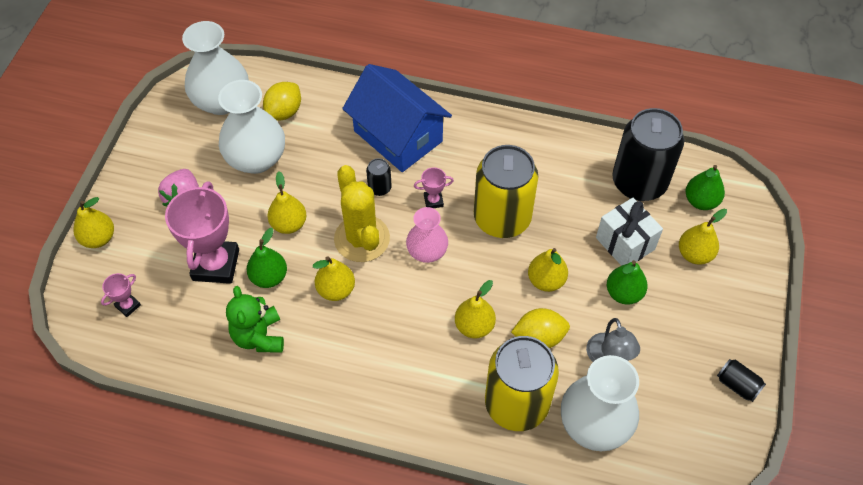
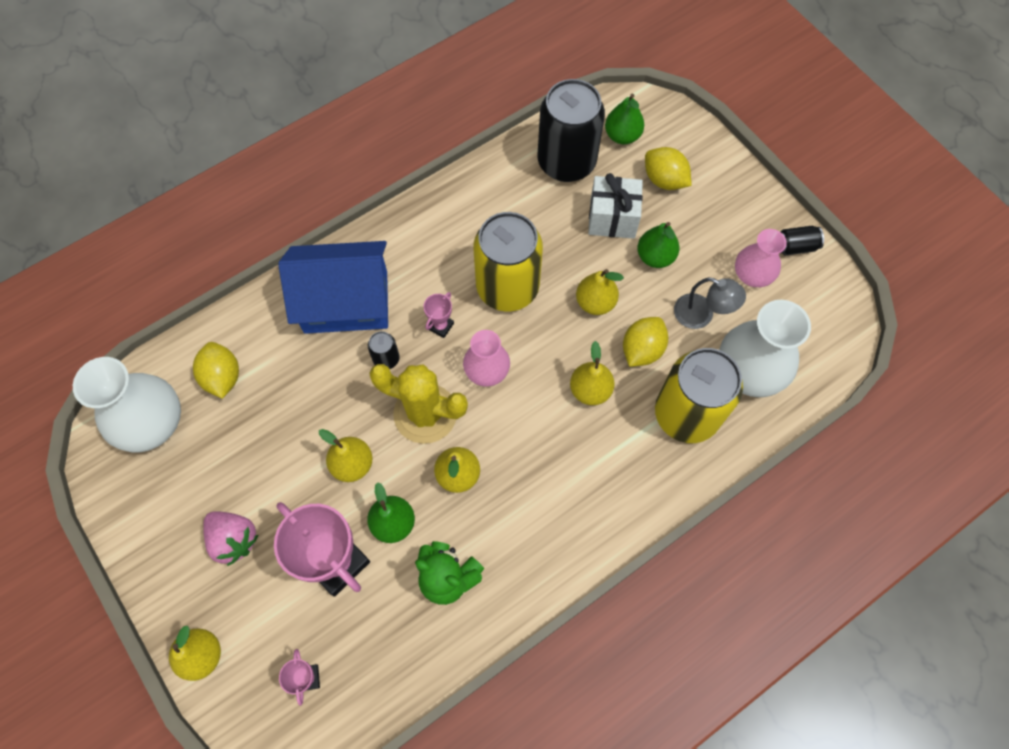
camera: 50 degrees left, 10 degrees up
(256, 159) = (252, 440): white vase -> none
(679, 370) = (752, 275): none -> pink vase
(694, 254) = (664, 180): yellow pear -> yellow lemon

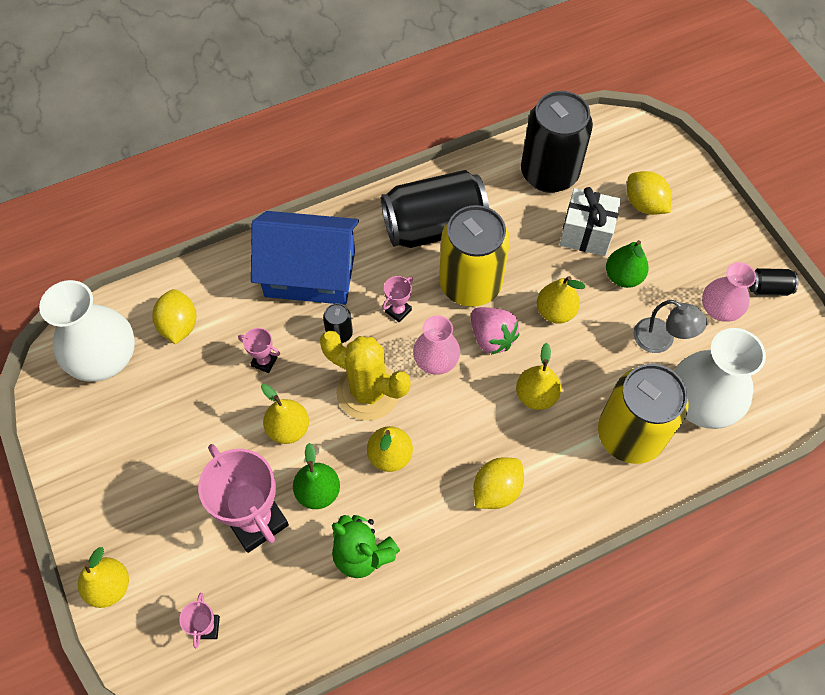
camera: 10 degrees right, 5 degrees down
(234, 539) = (161, 481): pink strawberry -> pink strawberry (491, 338)
(316, 400) = (264, 361): none -> pink trophy
(462, 234) = (434, 227): none -> black can
(622, 135) = (609, 156): green pear -> none
(642, 350) = (595, 364): yellow lemon -> yellow lemon (496, 490)

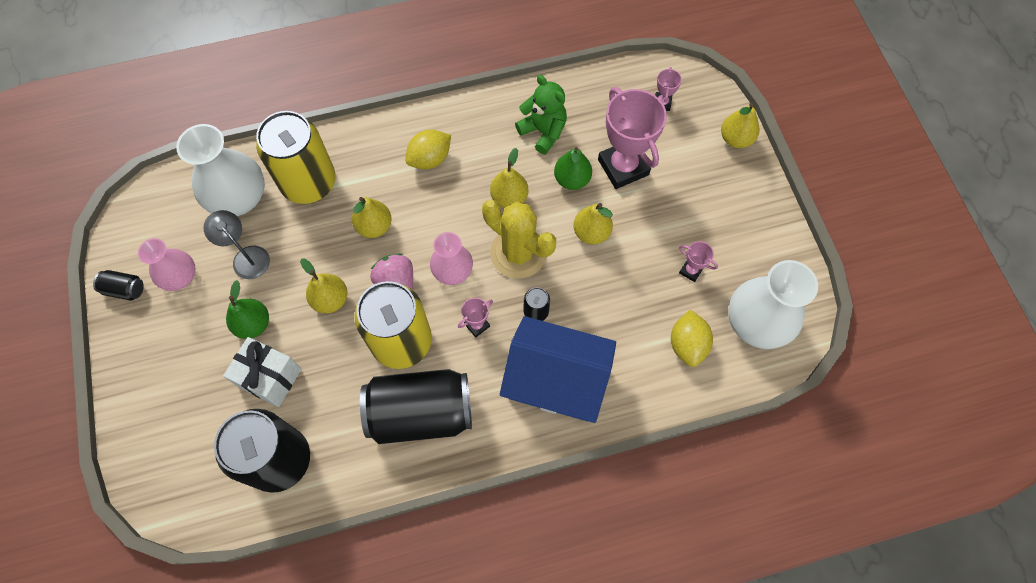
camera: 170 degrees left, 5 degrees up
(264, 361) = (608, 295): pink trophy -> pink trophy (691, 270)
(644, 204) = (196, 402): yellow lemon -> none

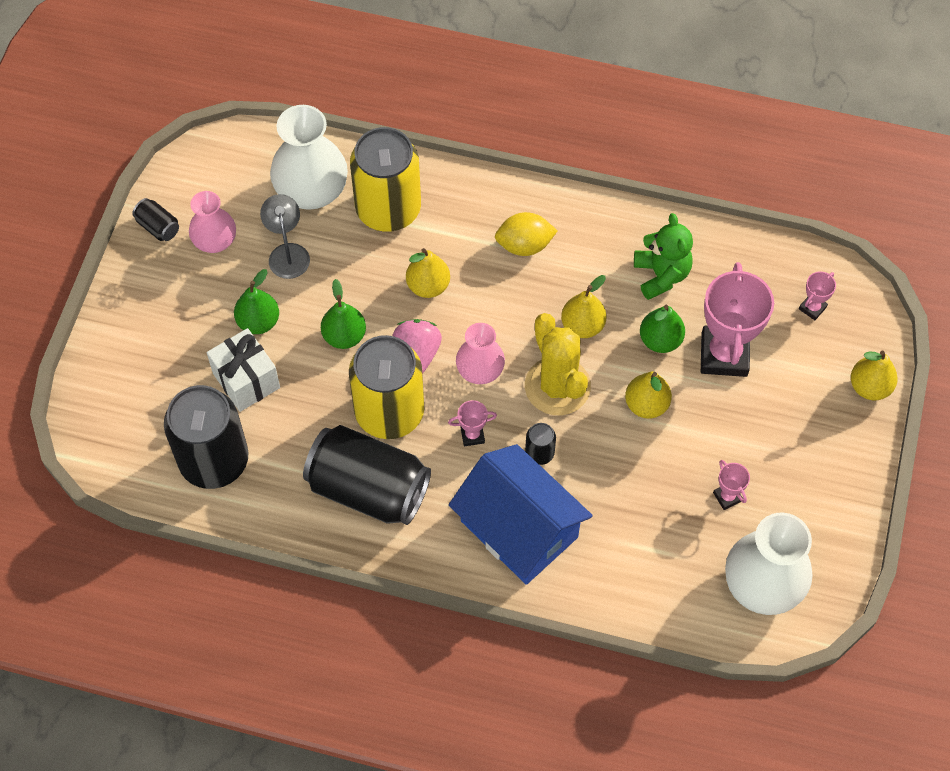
camera: 30 degrees right, 5 degrees down
(330, 299) = (344, 336): yellow pear -> green pear
(687, 344) = (675, 567): yellow lemon -> none

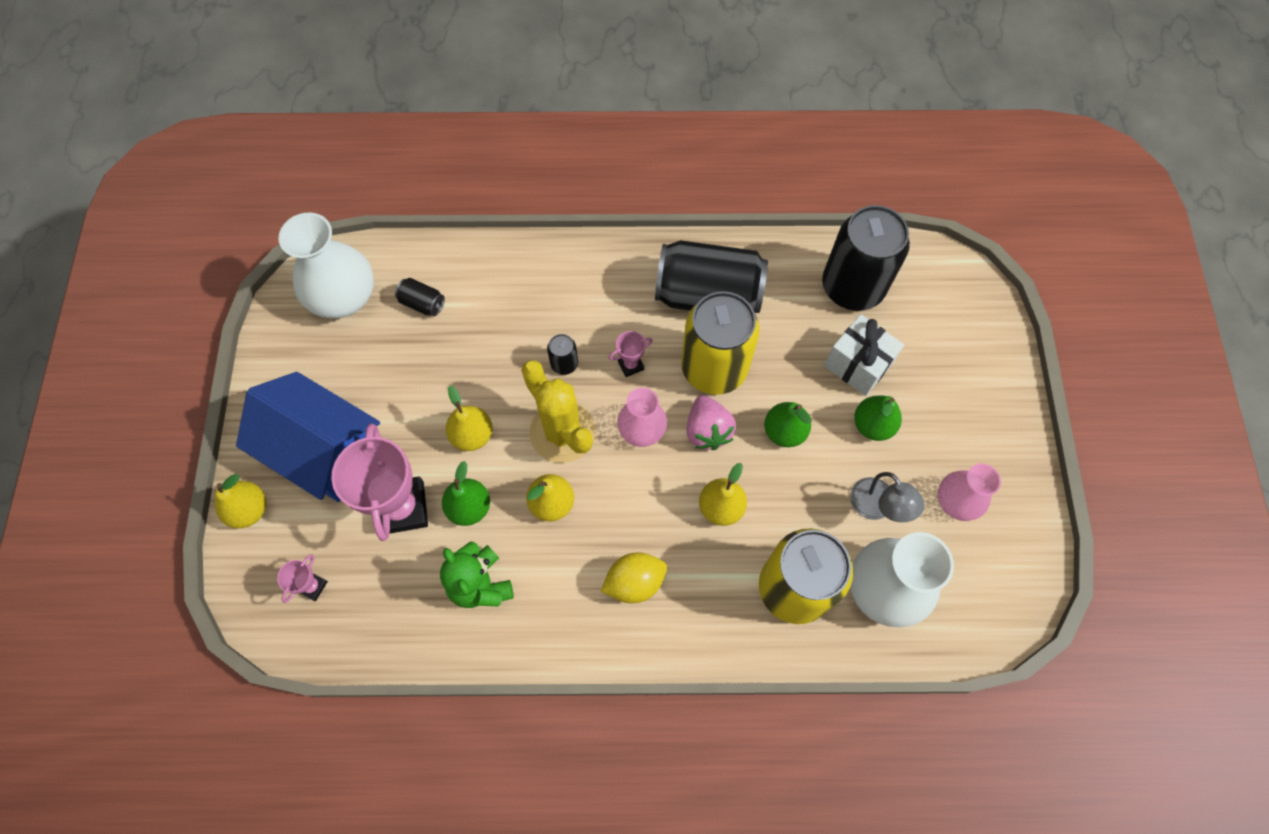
camera: 165 degrees right, 5 degrees up
(158, 227) = (1021, 502): black can -> black can (422, 303)
(519, 529) = (566, 293): blue house -> blue house (325, 450)
(727, 497) = (383, 365): pink trophy -> none

